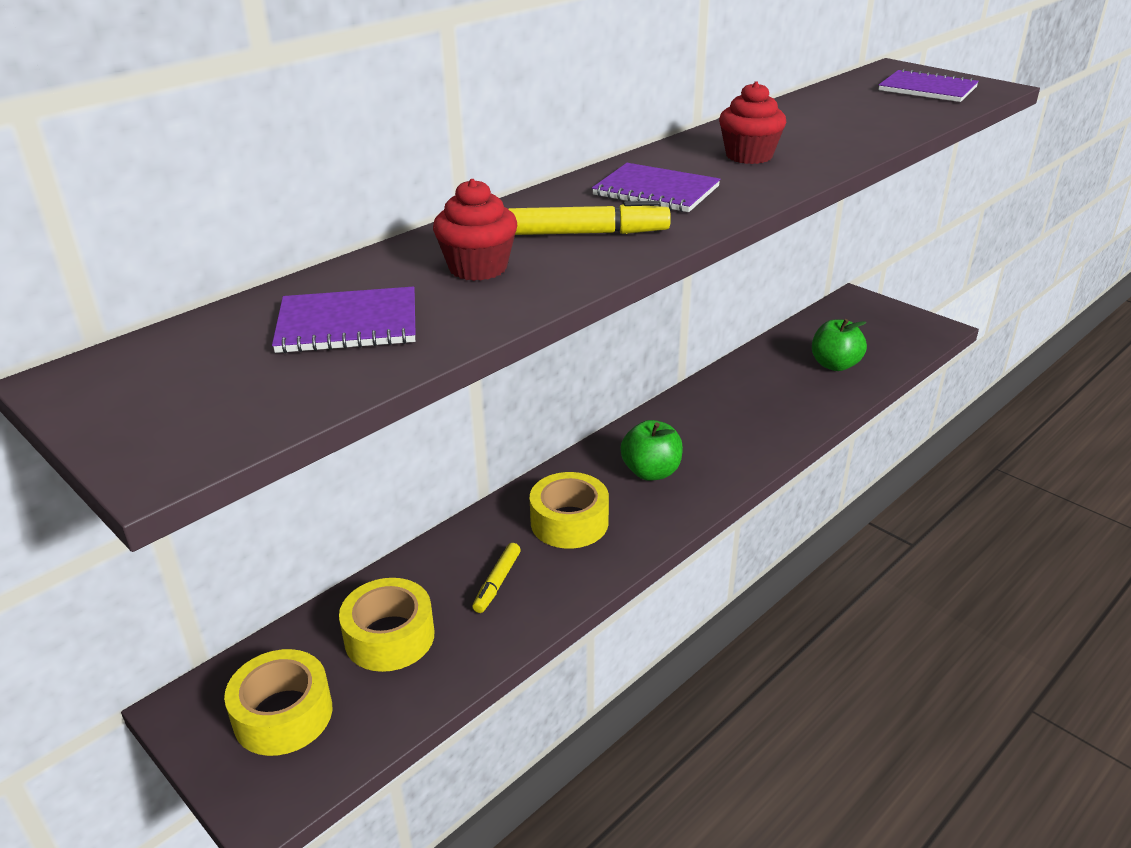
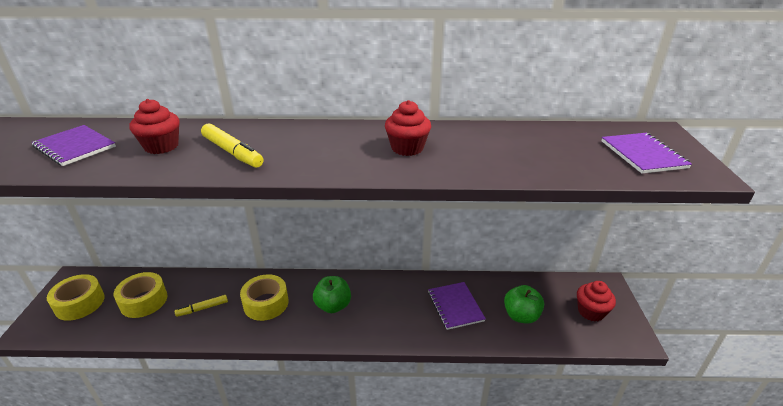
camera: 45 degrees right, 0 degrees up
(656, 191) = (314, 146): purple notebook -> purple notebook (455, 306)
(879, 327) = (591, 312): none -> red cupcake

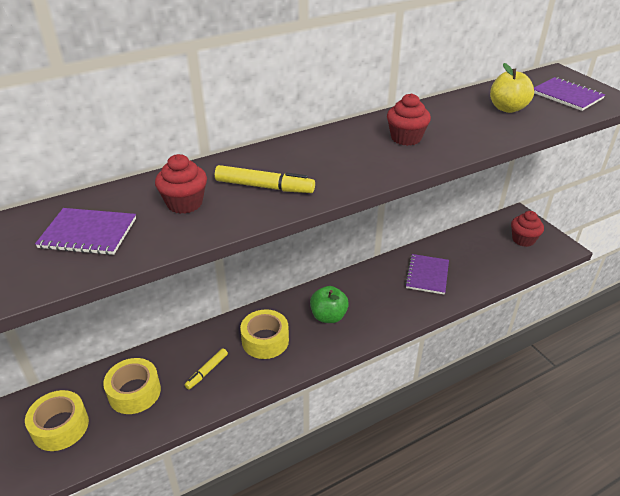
camera: 30 degrees left, 5 degrees up
(455, 306) = (427, 275): purple notebook -> purple notebook turned 60 degrees clockwise
(521, 316) = (480, 262): green apple -> none
(552, 149) = (507, 108): none -> yellow apple

